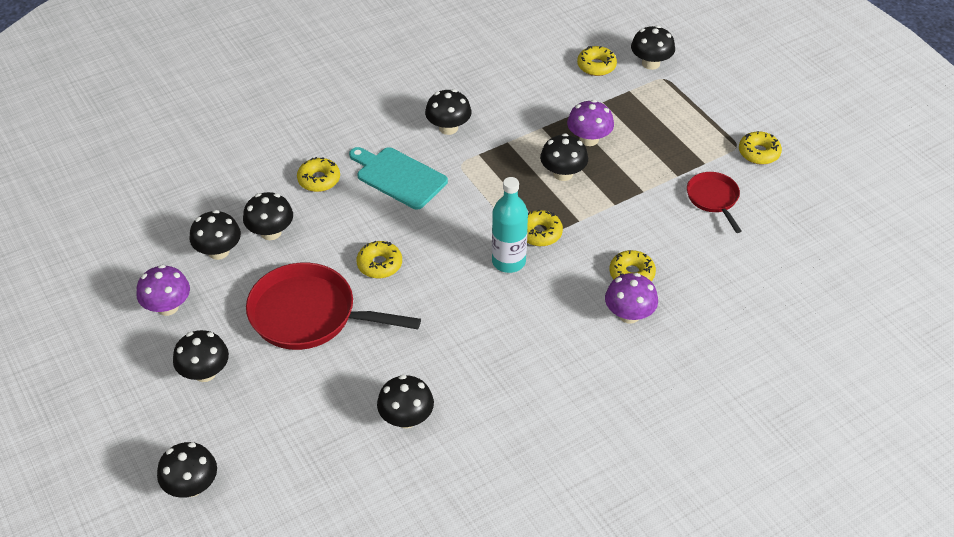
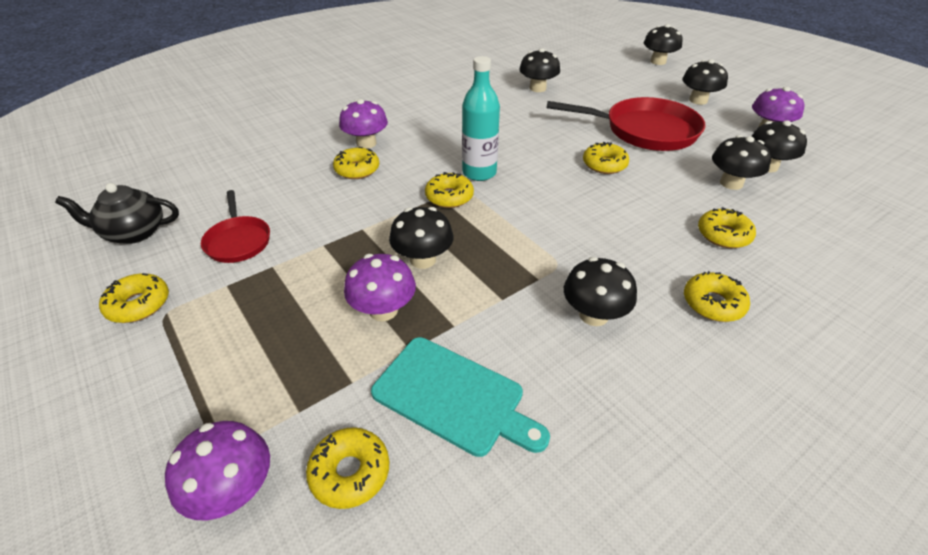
camera: 175 degrees right, 5 degrees down
(365, 130) = (713, 303): none -> yellow donut
(398, 177) = (629, 244): turquoise cutting board -> turquoise cutting board (453, 397)
(650, 63) = (234, 490): black mushroom -> purple mushroom
(805, 212) = (134, 233): none -> black teapot

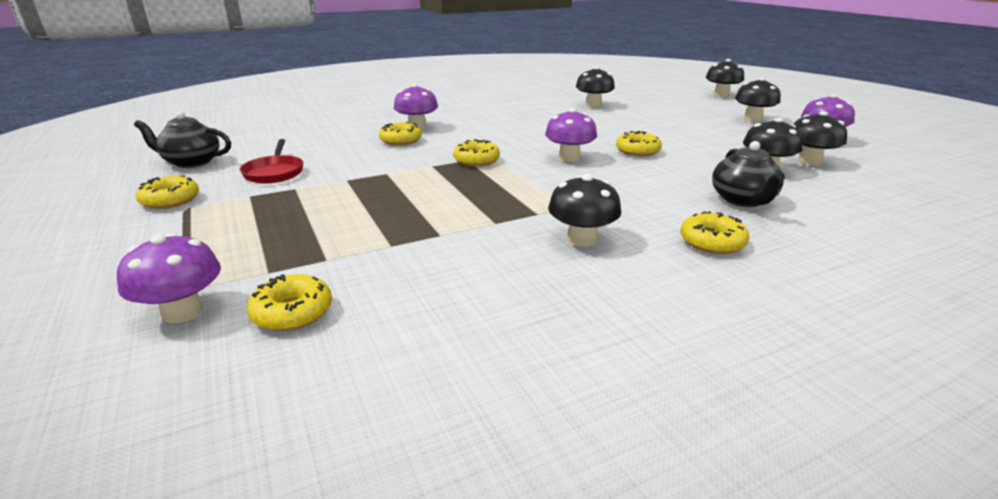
camera: 10 degrees right, 15 degrees down
(383, 310) = (379, 220): purple mushroom -> purple mushroom (569, 158)
(423, 259) = (432, 194): black mushroom -> none
(453, 397) = (416, 277): turquoise cutting board -> none
(479, 173) = (512, 149): turquoise bottle -> none
(644, 131) = (688, 134): red pan -> none
(723, 235) = (743, 200): yellow donut -> black teapot

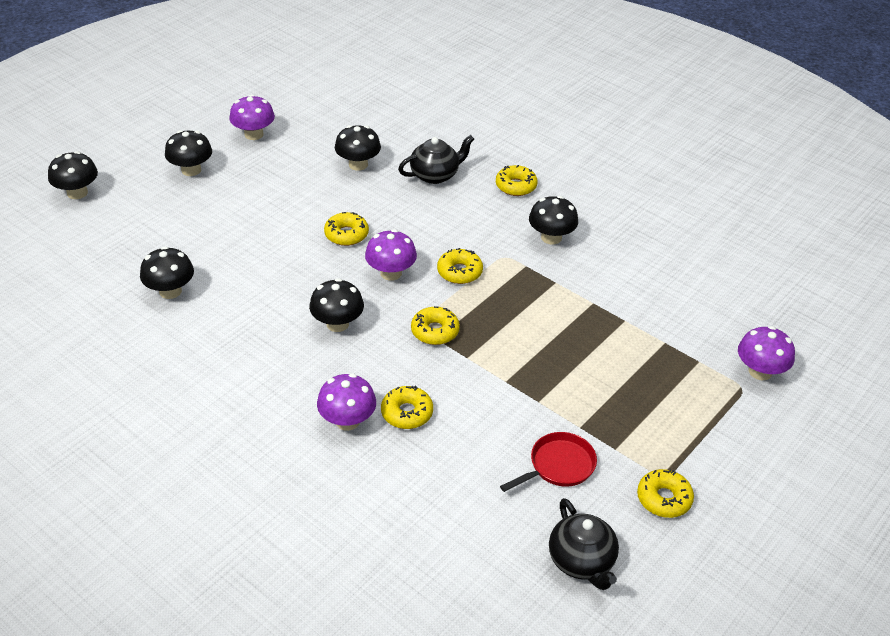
camera: 115 degrees left, 15 degrees up
(292, 312) = (722, 326): yellow donut -> yellow donut (459, 272)
(809, 162) = (324, 143): black mushroom -> black mushroom (337, 324)

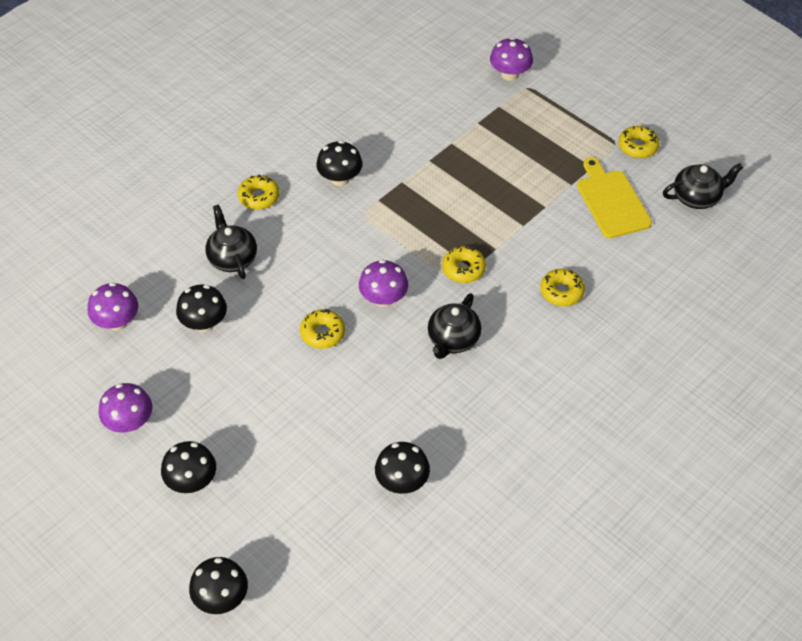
camera: 85 degrees left, 10 degrees up
(337, 324) = (453, 340): black mushroom -> black teapot
(347, 421) = (572, 332): purple mushroom -> purple mushroom (117, 321)
(459, 272) = (384, 247): yellow donut -> none
(558, 466) = (611, 201): red pan -> yellow cutting board

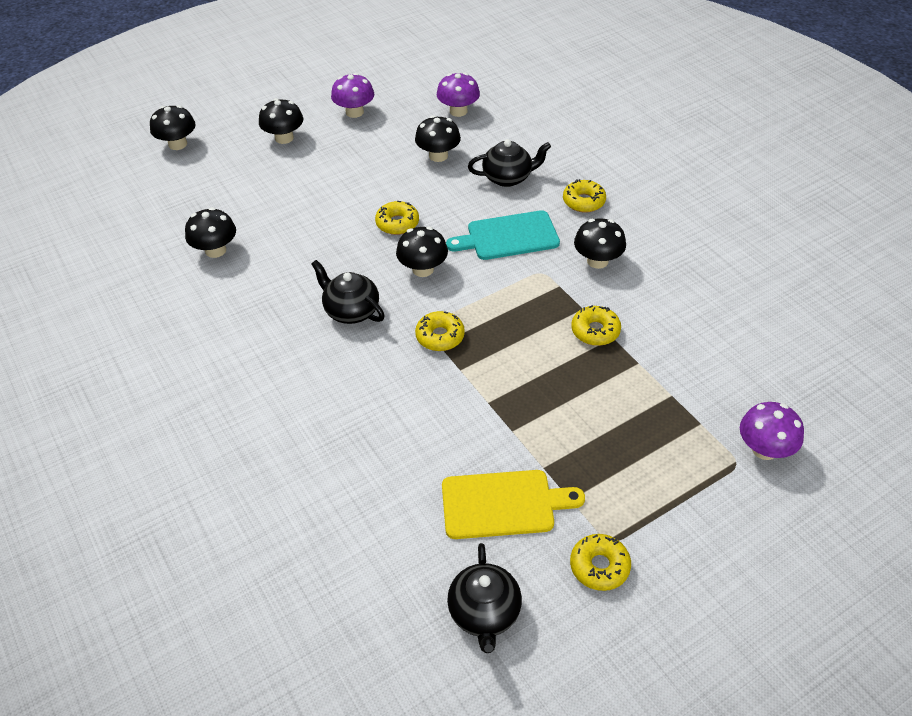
camera: 105 degrees right, 5 degrees down
(322, 244) = (508, 236): none -> turquoise cutting board
(383, 298) = (423, 269): purple mushroom -> black mushroom
(561, 292) = (377, 414): yellow donut -> yellow donut (595, 331)

